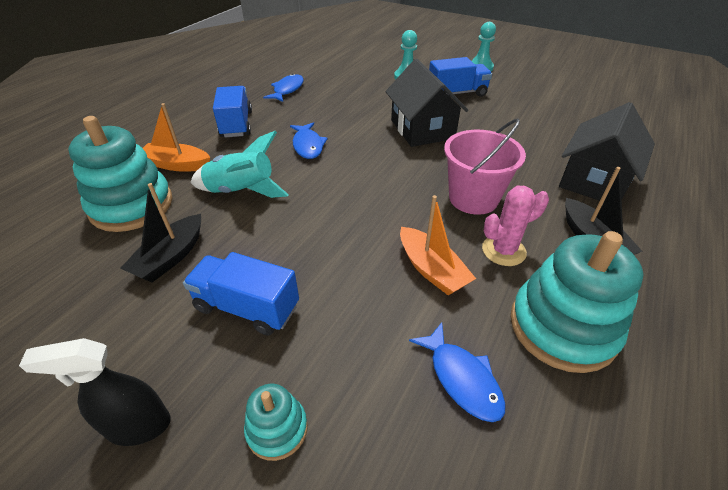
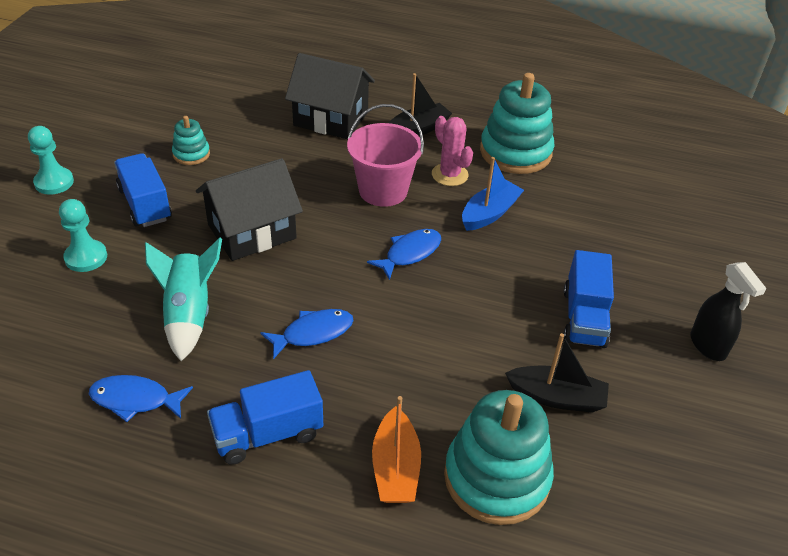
camera: 105 degrees left, 0 degrees up
(241, 191) = (430, 373): turquoise rocket -> turquoise rocket (189, 315)
(277, 429) = (664, 274): turquoise stacking toy -> turquoise stacking toy (191, 154)
(431, 269) = (489, 213): orange boat -> blue boat
(462, 378) = (580, 196): blue fish -> blue fish (410, 253)

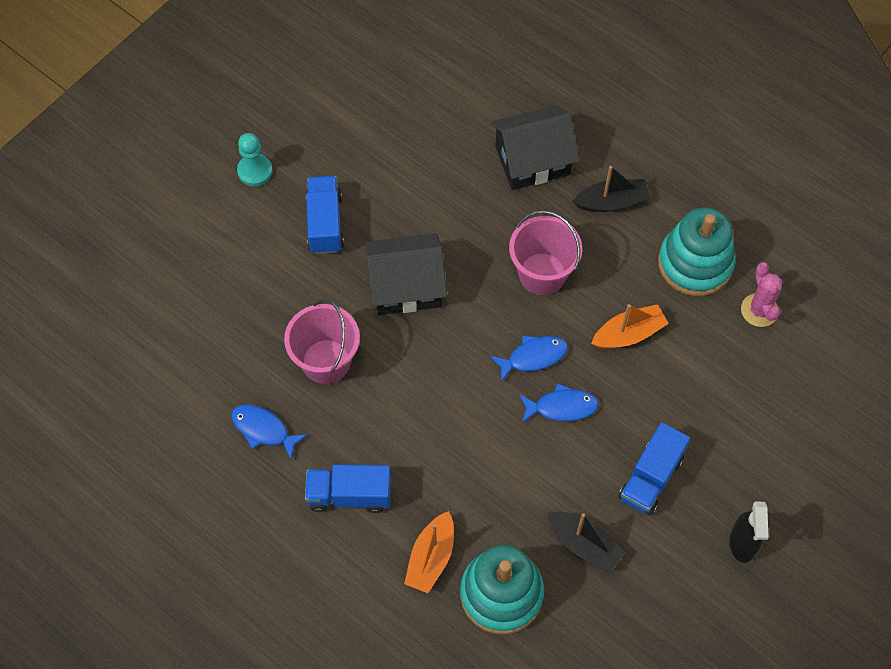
camera: 25 degrees right, 20 degrees up
(86, 257) = (261, 271): turquoise pawn -> none
(189, 315) = (326, 361): turquoise rocket -> pink bucket
(191, 154) = (383, 170): turquoise stacking toy -> none
(313, 333) = (417, 414): blue fish -> blue fish (562, 407)
(331, 119) = (532, 160): black house -> black house turned 60 degrees counterclockwise
(449, 175) = (614, 273): pink cactus -> pink cactus (759, 310)
(489, 213) = (628, 334): blue boat -> orange boat

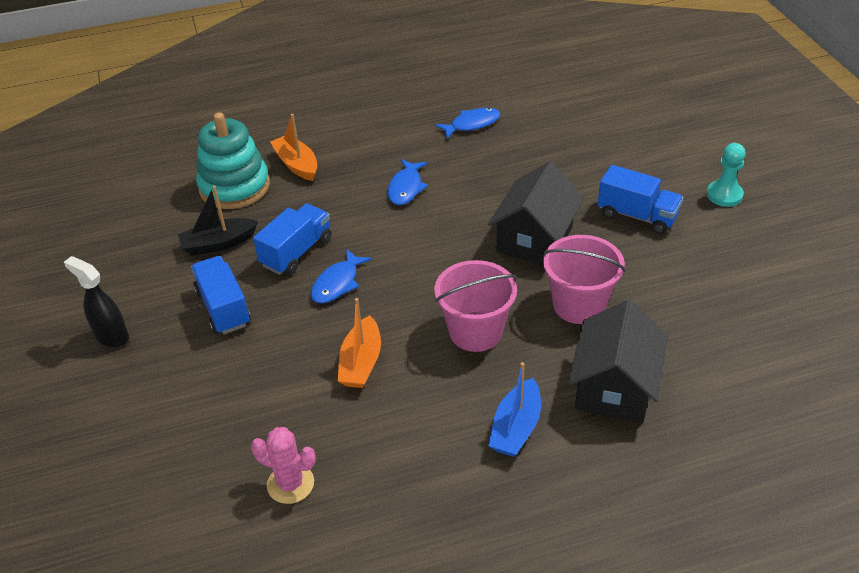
camera: 125 degrees right, 20 degrees down
(326, 361) = (501, 171): pink bucket -> pink bucket (579, 305)
(349, 495) = (382, 145): blue truck -> blue truck (296, 252)
(533, 357) = (398, 287): blue fish -> blue fish (406, 188)
(612, 202) = (516, 428): black boat -> blue boat
(695, 263) = (388, 459): turquoise stacking toy -> none

